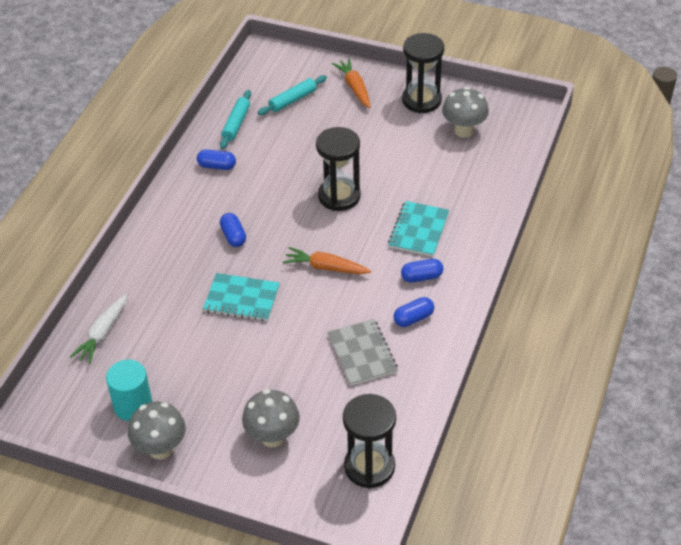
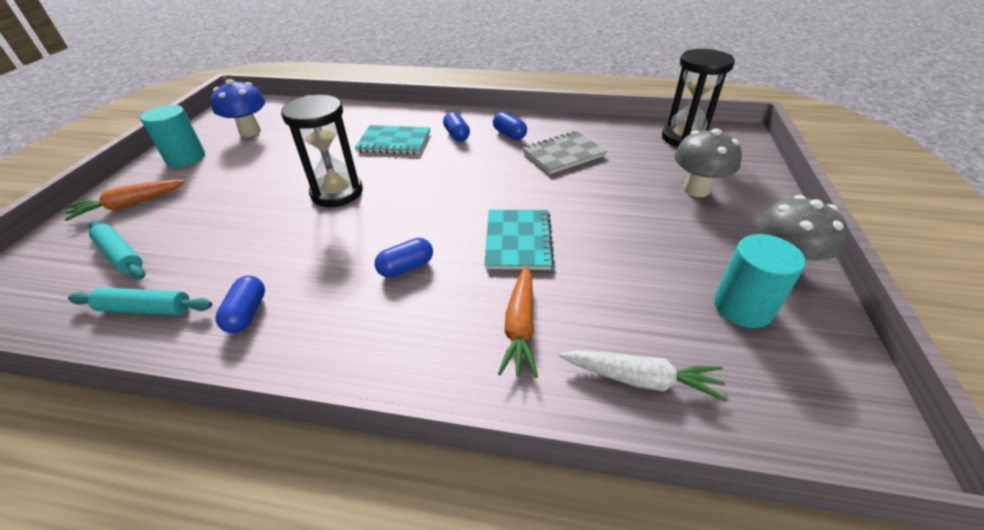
camera: 100 degrees left, 5 degrees down
(326, 267) = (453, 187): orange carrot -> orange carrot (520, 326)
(421, 100) = (186, 158): black hourglass -> turquoise cylinder
(464, 130) = (250, 132): grey mushroom -> blue mushroom

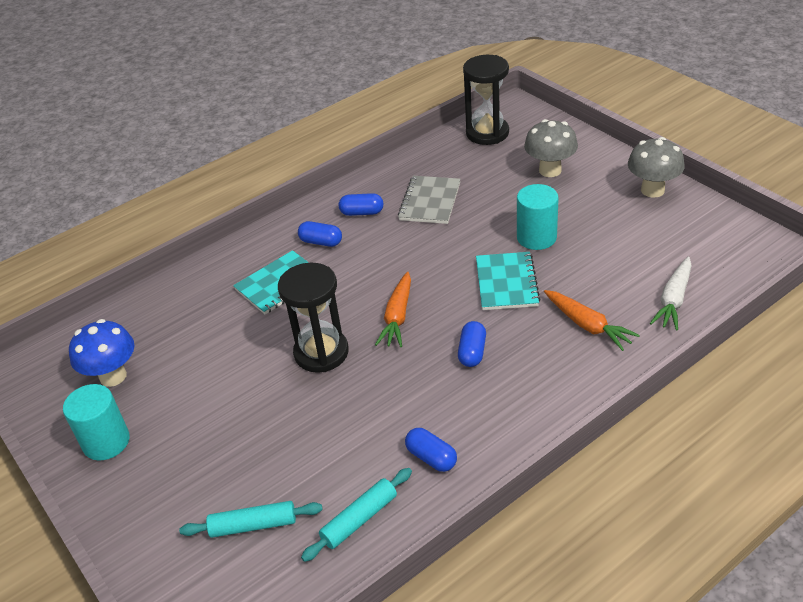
camera: 45 degrees left, 0 degrees up
(129, 205) = (158, 505): orange carrot -> orange carrot (397, 317)
(518, 241) = (506, 283): turquoise notebook -> turquoise notebook turned 45 degrees clockwise
(641, 379) = (673, 300): white carrot -> white carrot turned 150 degrees clockwise
(742, 307) = (665, 228): turquoise cylinder -> turquoise cylinder (536, 237)

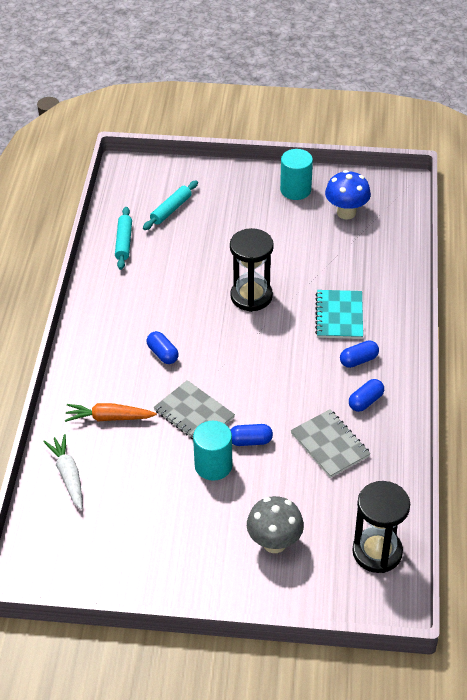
camera: 130 degrees right, 5 degrees up
(397, 317) = (235, 345): orange carrot -> none
(431, 457) = (120, 287): blue capsule -> blue capsule (250, 441)
(506, 283) = (194, 414): turquoise notebook -> grey notebook
(652, 190) = (169, 577): grey mushroom -> none

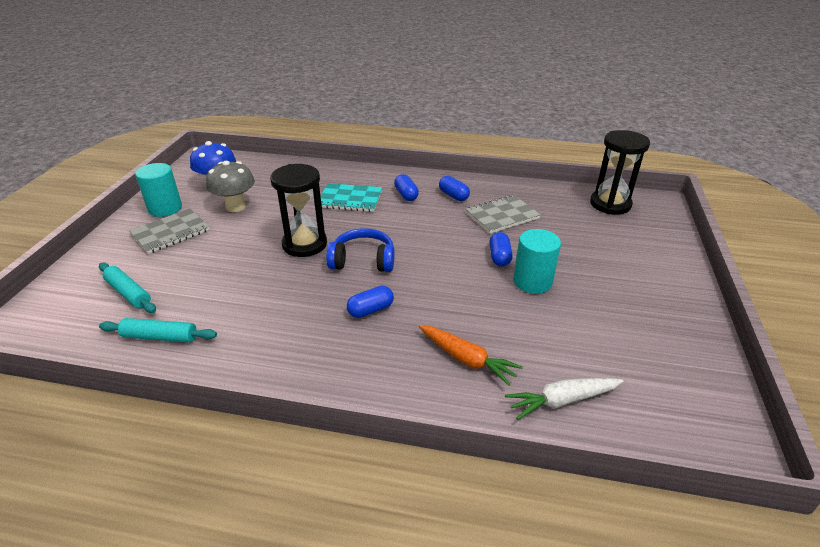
camera: 85 degrees left, 10 degrees down
(109, 418) = (467, 359): orange carrot -> orange carrot turned 60 degrees counterclockwise
(194, 414) = (463, 291): grey notebook -> grey notebook (171, 232)
(231, 340) = (363, 261): none -> blue headphones
(274, 543) = (617, 251): grey mushroom -> grey mushroom (236, 207)

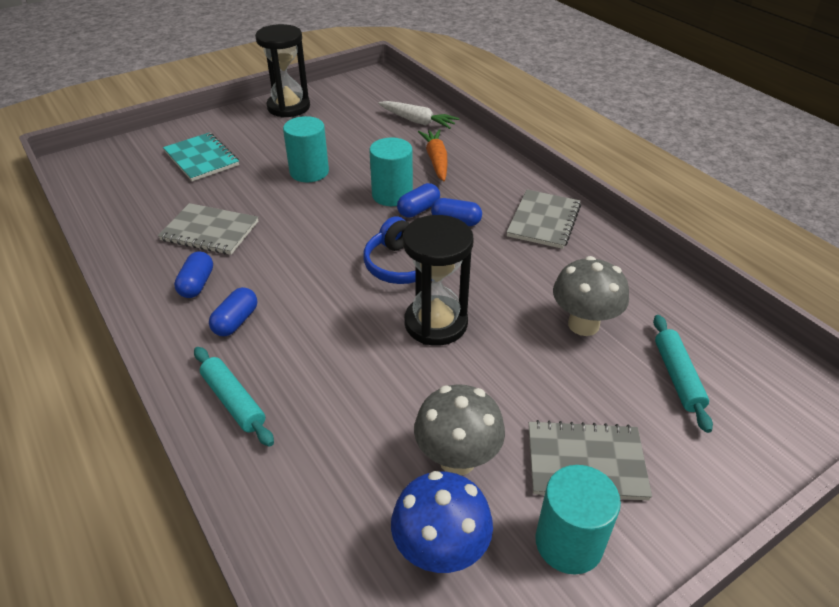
camera: 135 degrees left, 5 degrees up
(160, 337) = (657, 300): turquoise rolling pin -> turquoise rolling pin (234, 401)
(210, 290) = (583, 325): none -> grey mushroom
(302, 355) = (543, 221): none -> grey notebook
(350, 199) = (302, 361): turquoise notebook -> turquoise notebook (201, 159)
(446, 302) = (392, 195): none -> turquoise cylinder
(499, 257) = (293, 200): blue capsule -> blue capsule (418, 210)
(610, 204) = (110, 183): black hourglass -> black hourglass (288, 107)

